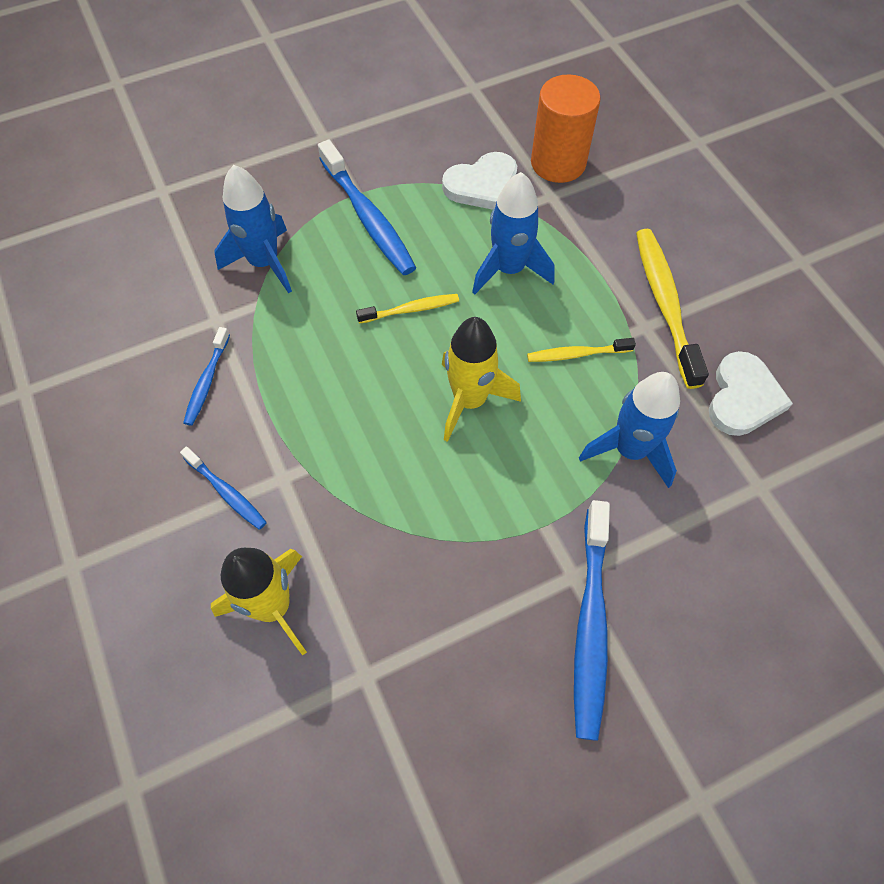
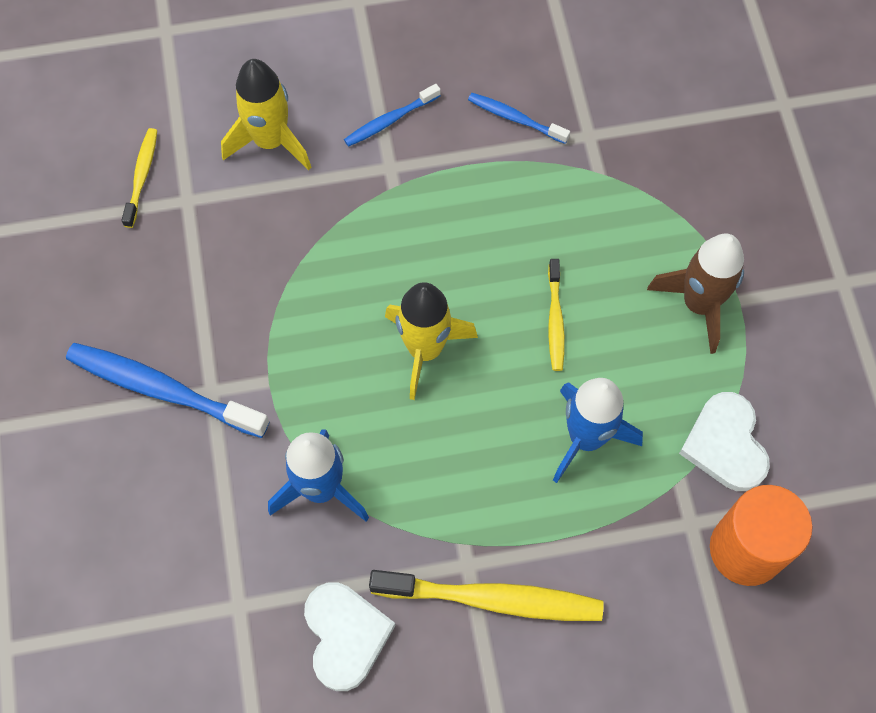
camera: 105 degrees right, 5 degrees up
(264, 263) = (655, 189): blue rocket -> none
(368, 217) = (699, 304): blue toothbrush -> brown rocket
(577, 354) = (451, 475): yellow toothbrush -> yellow toothbrush (142, 176)
(743, 397) = (345, 635): white heart -> white heart turned 135 degrees counterclockwise

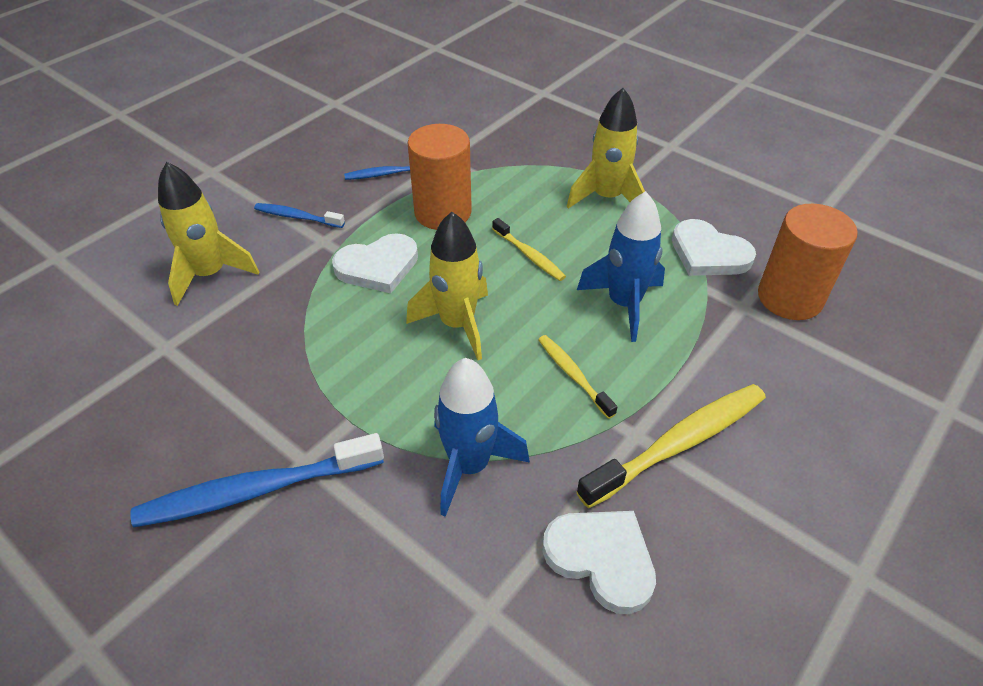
camera: 40 degrees left, 20 degrees down
(142, 176) = (107, 354): yellow toothbrush -> yellow toothbrush (573, 375)
(390, 120) = (297, 217): blue toothbrush -> blue toothbrush turned 90 degrees clockwise
(412, 234) = (378, 266): none -> white heart
(523, 209) = (443, 212): none -> orange cylinder
(699, 304) = (607, 198): brown rocket -> yellow rocket

